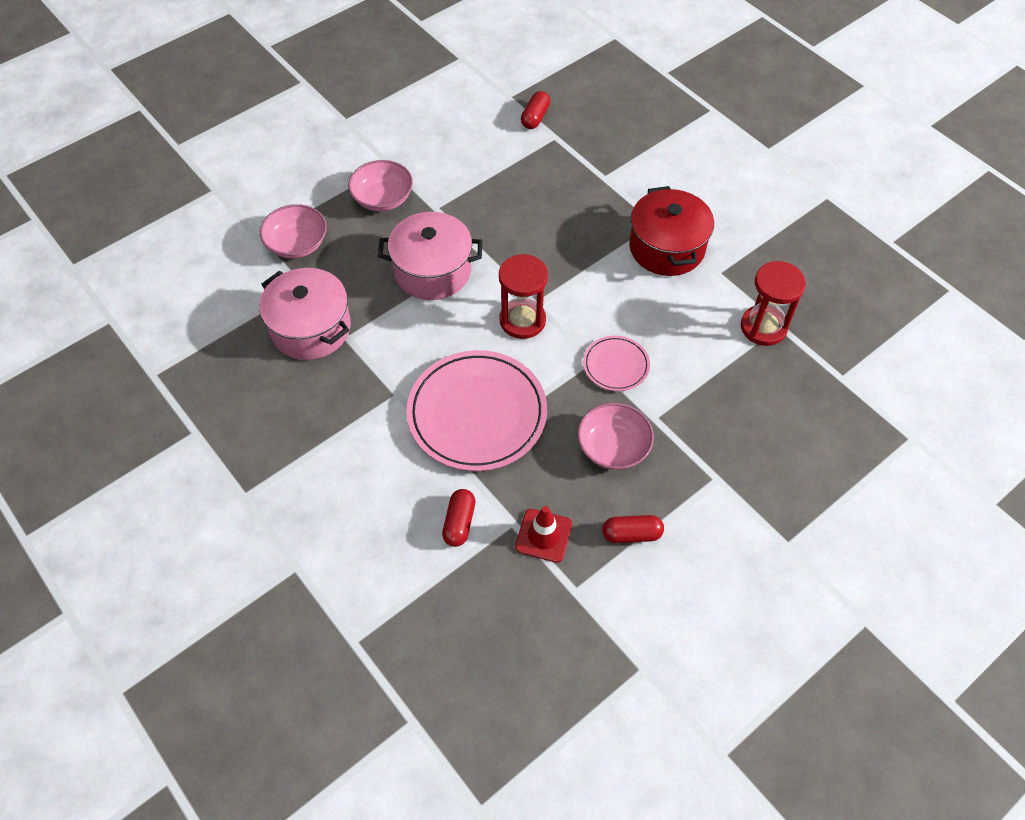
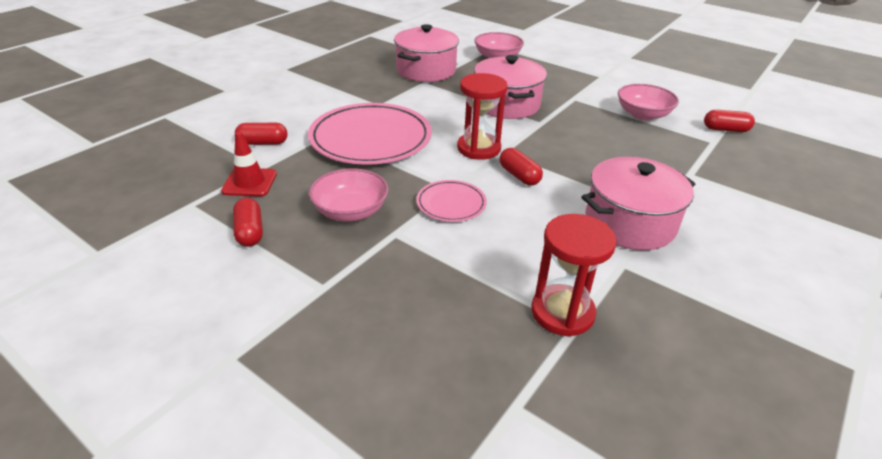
camera: 75 degrees right, 20 degrees down
(383, 198) = (564, 78): pink bowl -> pink bowl (643, 114)
(581, 301) = (519, 176): none -> red capsule
(666, 247) = (629, 223): red pot -> pink pot

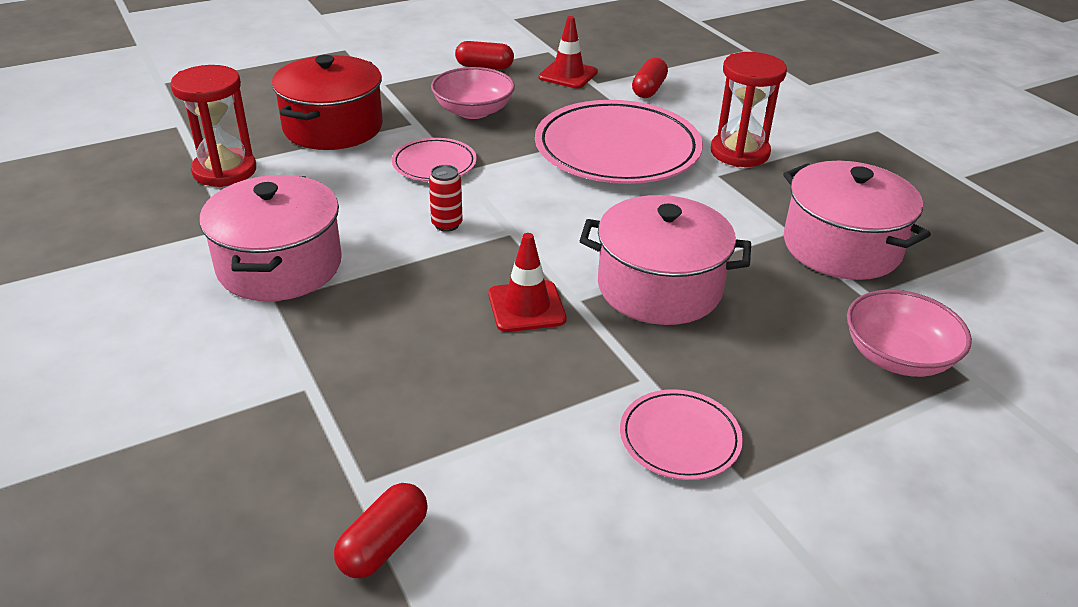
camera: 115 degrees right, 0 degrees up
(436, 280) = (333, 127): none -> red pot
(478, 148) = (537, 216): red hourglass -> red hourglass (739, 153)
(519, 176) = (447, 224): red capsule -> red can
(562, 133) = (526, 307): none -> red traffic cone
(596, 88) = (679, 438): none -> pink plate
(643, 114) = (525, 445): pink bowl -> none

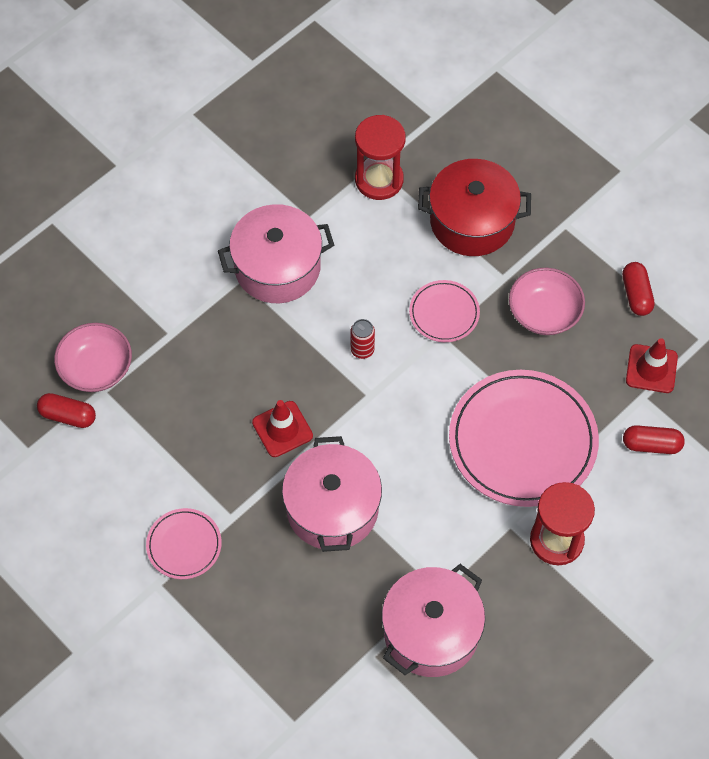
camera: 75 degrees right, 25 degrees up
(897, 357) = (303, 673): pink bowl -> pink bowl (96, 368)

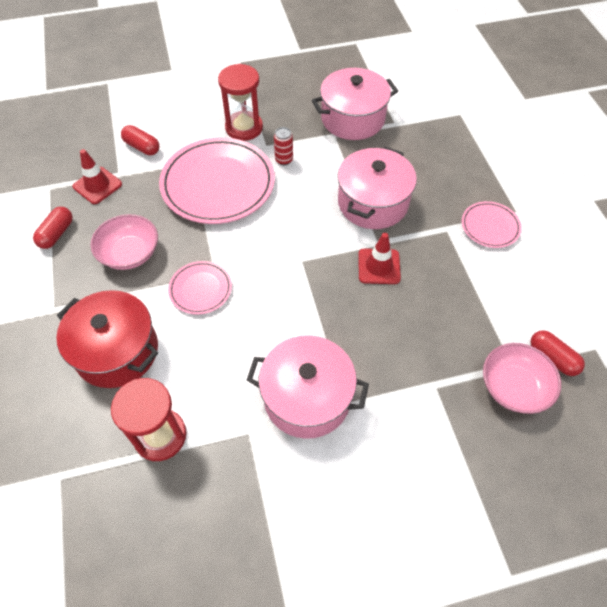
camera: 150 degrees left, 5 degrees down
(362, 350) = (282, 293): red can -> red can (284, 160)

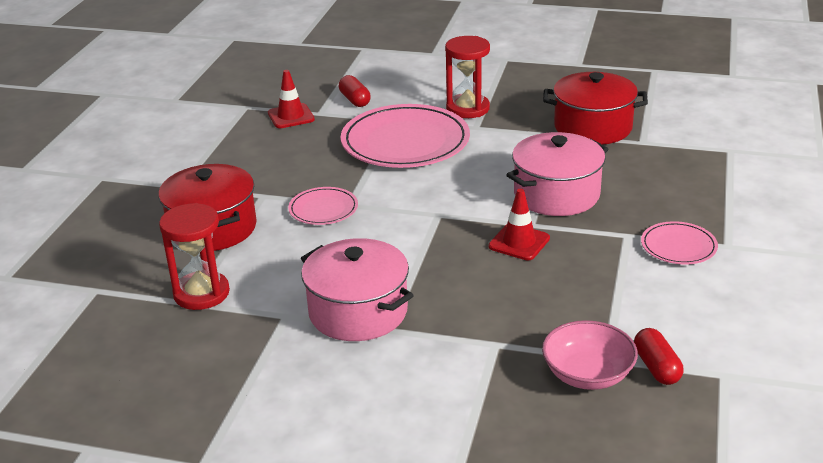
camera: 30 degrees right, 25 degrees down
(57, 234) = (228, 139): red capsule -> none
(130, 253) = (280, 168): pink bowl -> none
(284, 160) = (488, 141): red can -> none
(353, 119) = (593, 127): pink pot -> red pot

